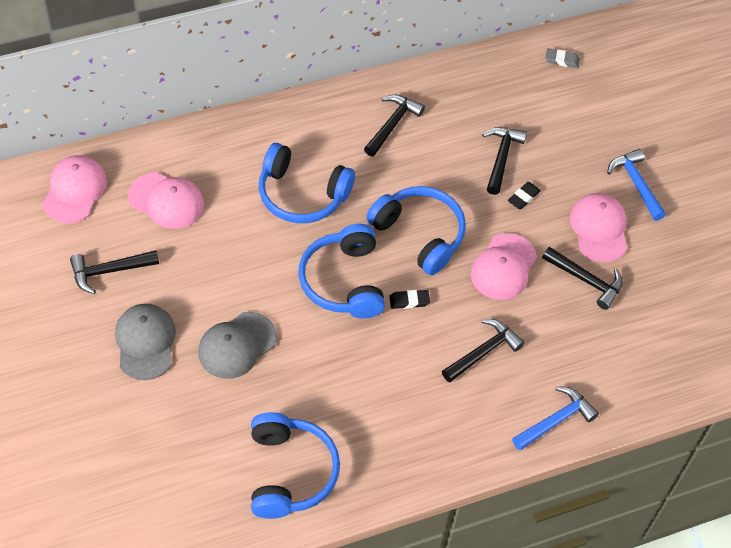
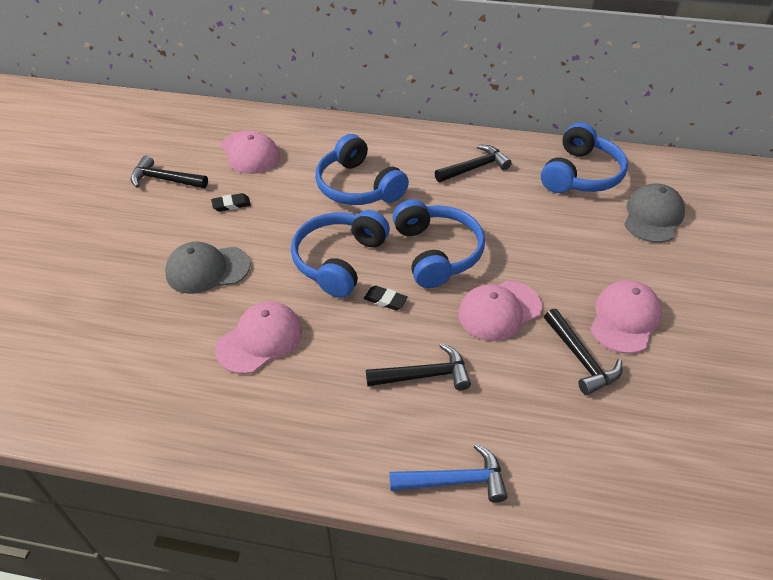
camera: 35 degrees right, 10 degrees down
(75, 190) = (193, 124): pink cap -> pink cap (260, 340)
(145, 342) = (141, 236): grey cap -> grey cap (653, 216)
(290, 472) = (154, 393): blue headphones -> blue headphones (581, 174)
(501, 157) = (559, 225): black hammer -> none
(523, 197) = (560, 262): black eraser -> black eraser (231, 204)
(562, 60) = (669, 176): grey eraser -> none
(636, 183) = (691, 296): blue hammer -> none

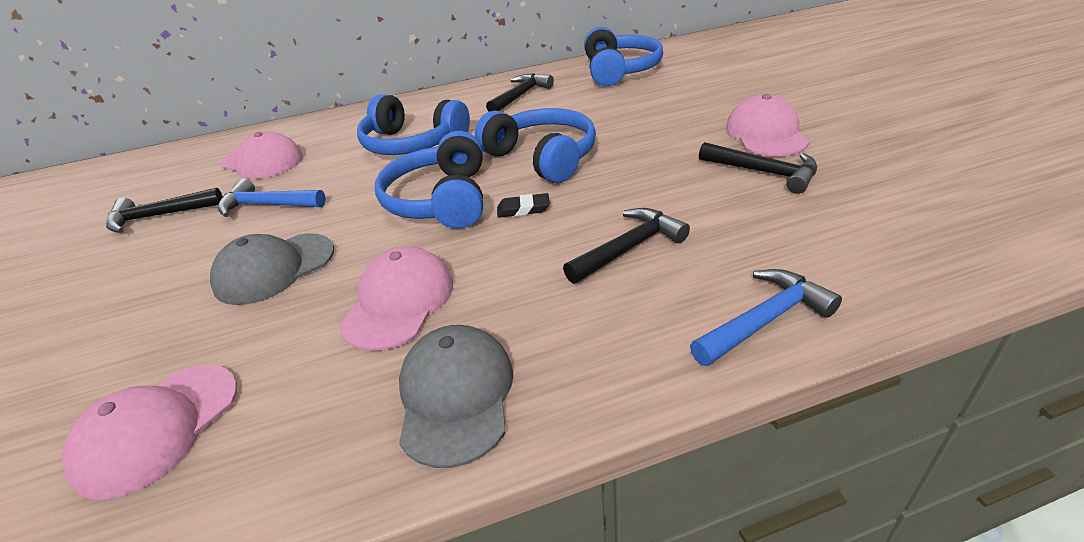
camera: 25 degrees left, 10 degrees down
(231, 204) = (267, 205): black eraser -> blue hammer
(499, 310) = (649, 172): pink cap -> pink cap (158, 428)
(653, 216) = (708, 72): grey cap -> grey cap (456, 395)

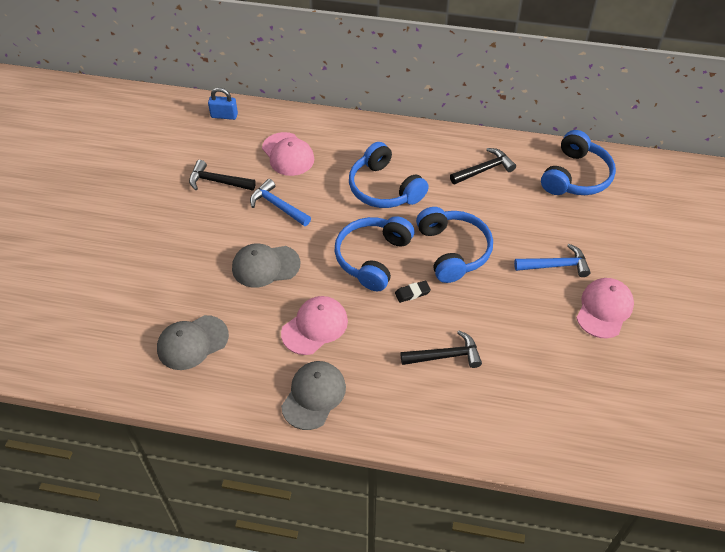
camera: 25 degrees right, 15 degrees up
(154, 161) = (224, 115): none -> blue padlock
(158, 428) = (192, 342): pink cap -> grey cap
(523, 209) = (412, 293): black eraser -> black eraser turned 45 degrees counterclockwise
(764, 172) = (567, 342): black hammer -> none
(765, 320) = (470, 436): blue hammer -> blue hammer (556, 265)

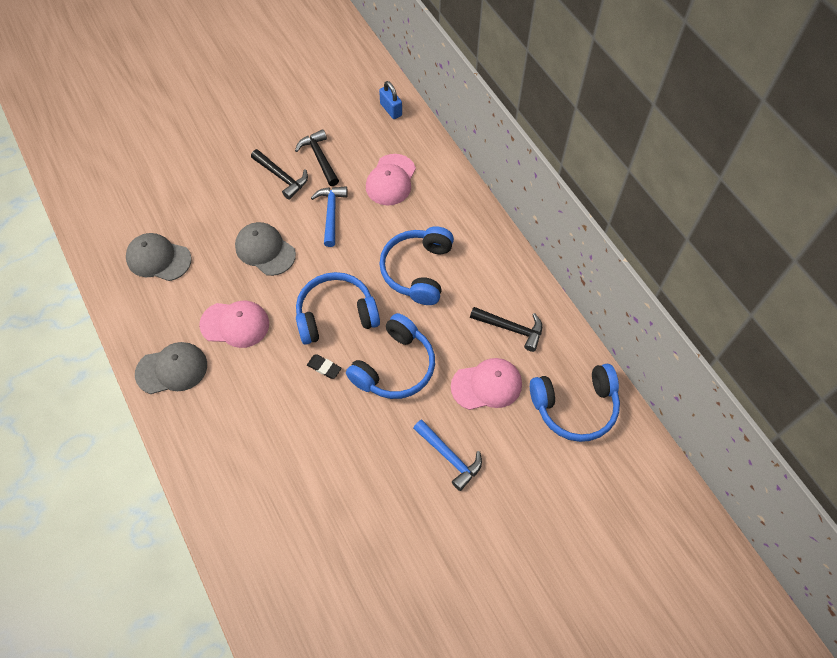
camera: 50 degrees right, 10 degrees up
(445, 356) = (280, 434): black hammer -> black hammer (282, 177)
(604, 309) = (433, 528): pink cap -> pink cap (487, 385)

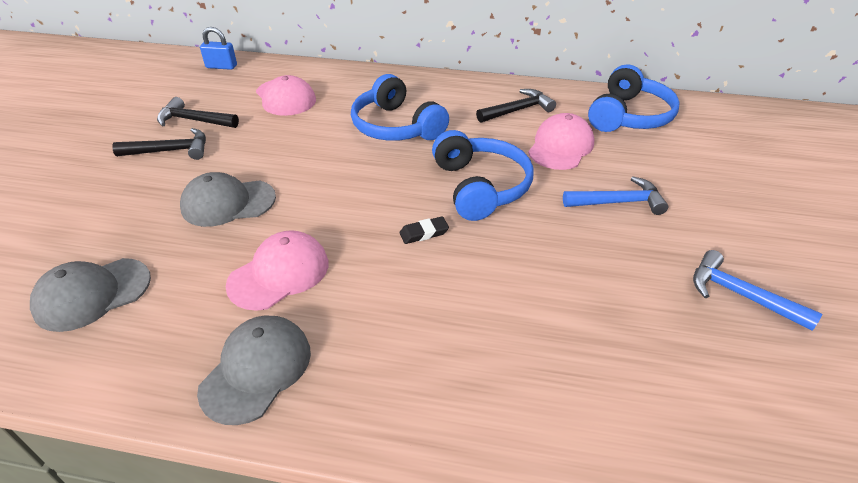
camera: 50 degrees left, 20 degrees down
(331, 213) = (261, 142): blue hammer -> blue hammer (740, 295)
(336, 314) = (373, 194): blue headphones -> none

